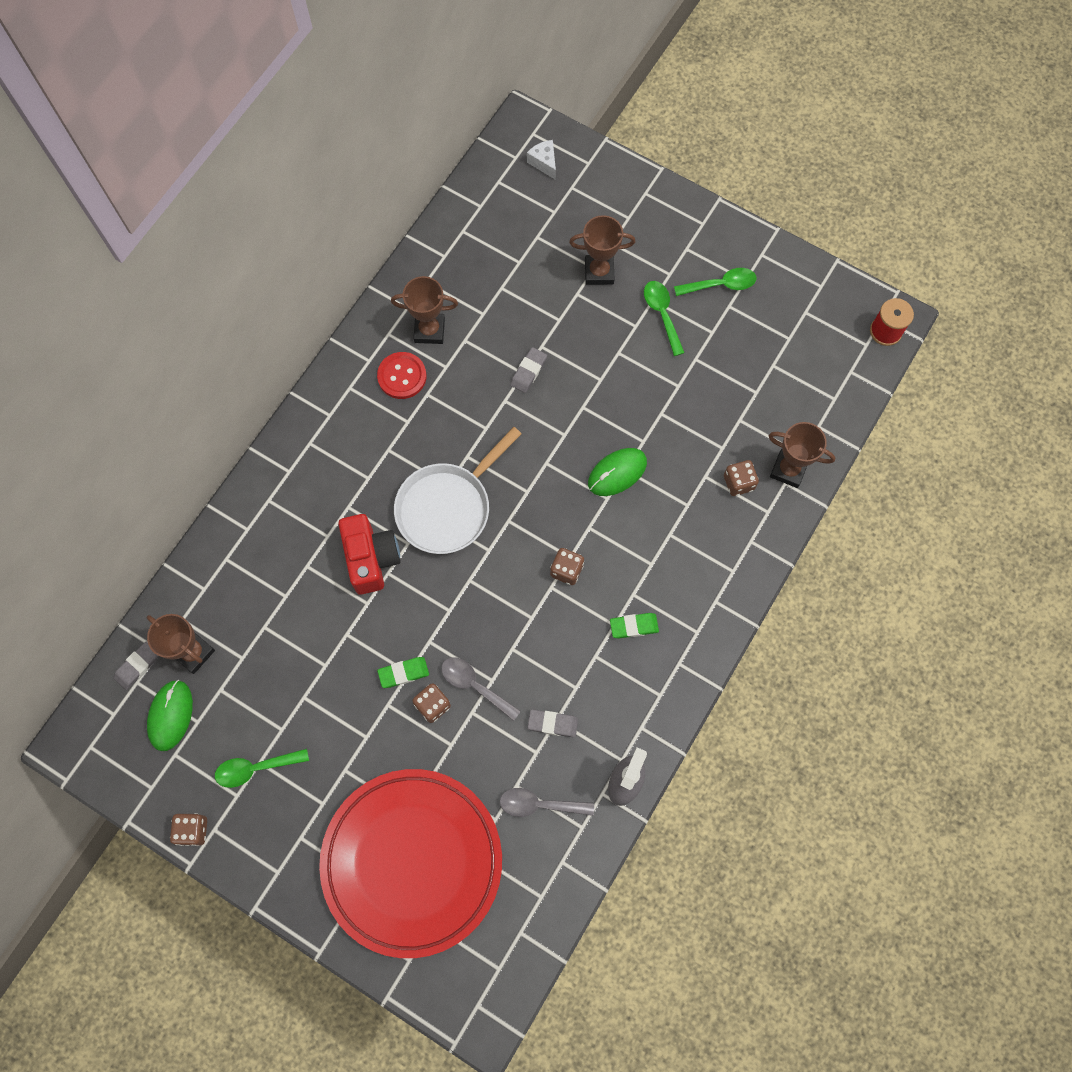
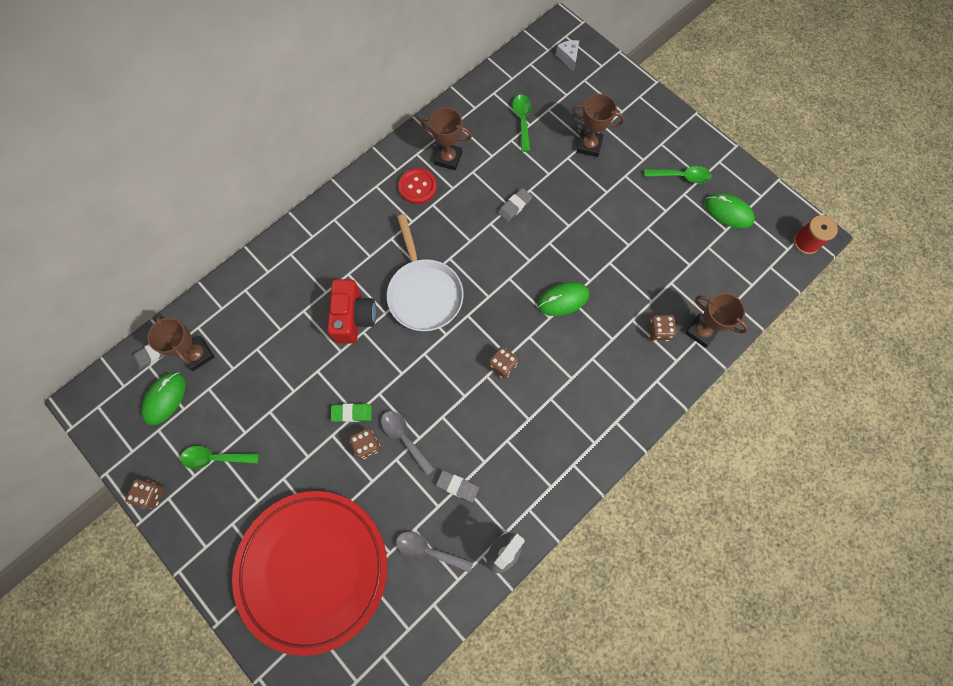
camera: 15 degrees right, 0 degrees up
(448, 507) = (424, 293): white pan -> white pan turned 75 degrees counterclockwise
(634, 626) = (544, 424): green eraser -> none
(662, 314) = (629, 188): green spoon -> green spoon (522, 120)
(786, 316) = (728, 212): none -> green mouse

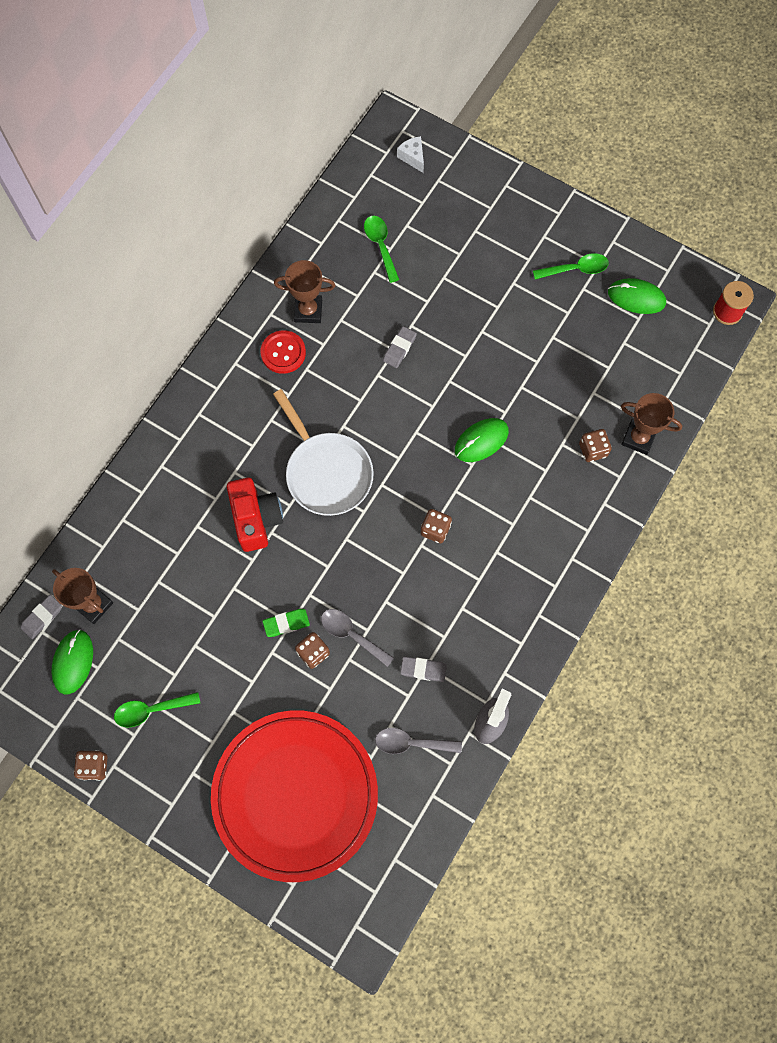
camera: 15 degrees left, 0 degrees up
(589, 145) = (464, 257): brown trophy -> none

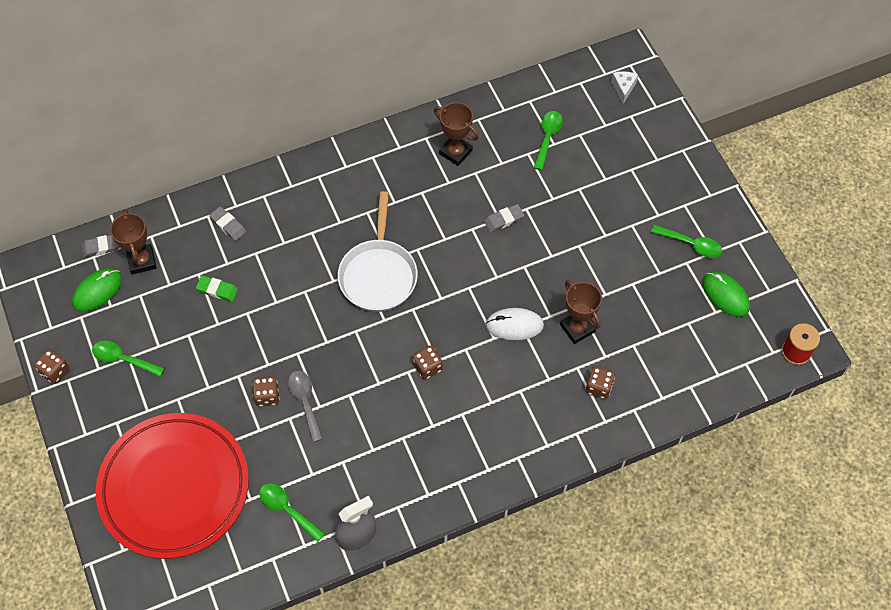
camera: 35 degrees right, 10 degrees down
(256, 519) = (301, 275): red camera -> none
(283, 353) = (413, 170): red button -> none
(286, 623) = (264, 362): green eraser -> green eraser (217, 290)
(411, 743) = (287, 509): grey spoon -> green spoon
(423, 669) = (338, 462): grey eraser -> grey eraser (228, 225)
(481, 441) = (514, 325): green mouse -> white mouse
(638, 438) = (643, 402): brown trophy -> brown trophy (577, 328)

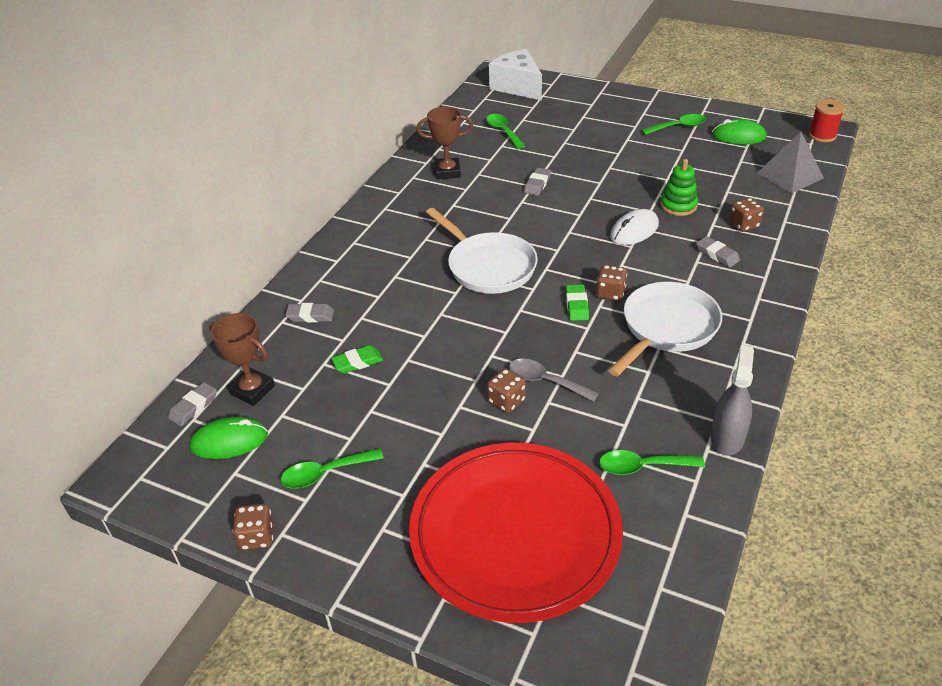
camera: 40 degrees left, 20 degrees down
(97, 291) = (229, 441): green mouse -> green mouse turned 75 degrees clockwise
(394, 358) = (577, 305): none -> green eraser
(426, 427) = (666, 328): none -> white pan
(542, 397) = (717, 254): none -> grey eraser
(577, 328) = (678, 205): brown trophy -> green stacking toy
(623, 88) = (517, 87): white cheese -> white cheese, size x2.11
(704, 370) = (790, 175): none -> grey pyramid

